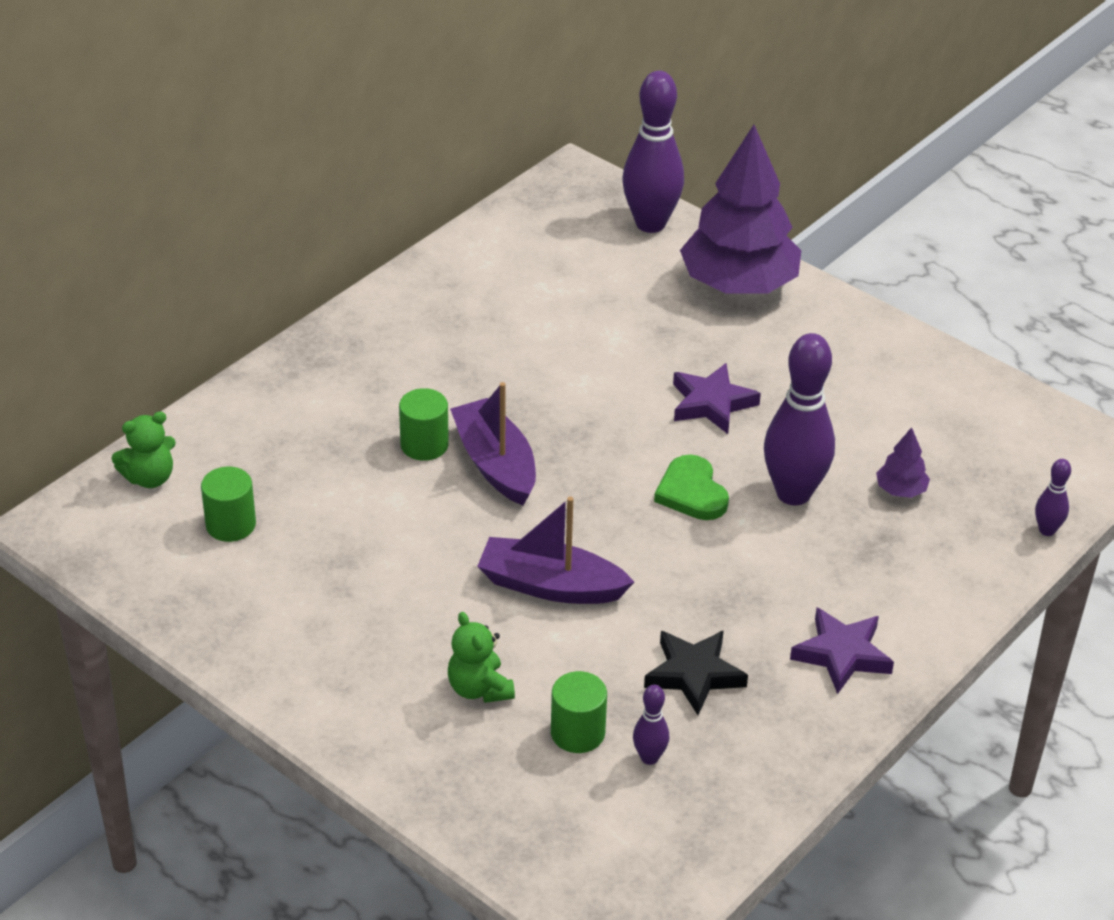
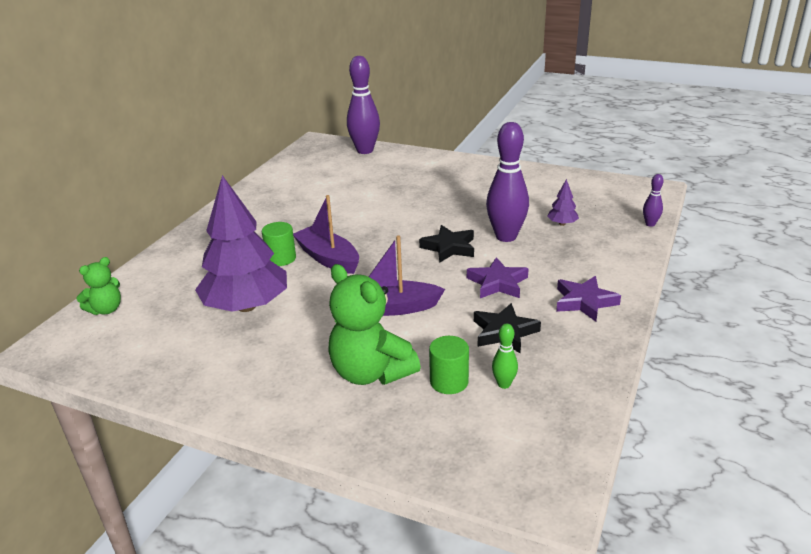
camera: 15 degrees left, 10 degrees down
(231, 525) = (168, 322): green cylinder -> none
(479, 689) = (371, 372): green teddy bear -> green teddy bear, size x1.81
(649, 757) = (504, 384): purple bowling pin -> green bowling pin
(691, 492) = (449, 248): green heart -> black star
(711, 403) = (437, 209): purple star -> purple star (497, 283)
(738, 285) = (423, 164): purple tree -> purple tree (246, 306)

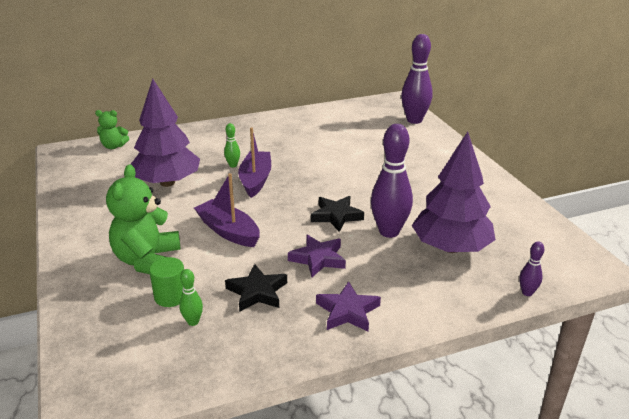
camera: 45 degrees right, 0 degrees up
(281, 258) = (233, 165): green cylinder -> green bowling pin
(562, 224) = (451, 248): purple tree -> purple tree, size x2.50

